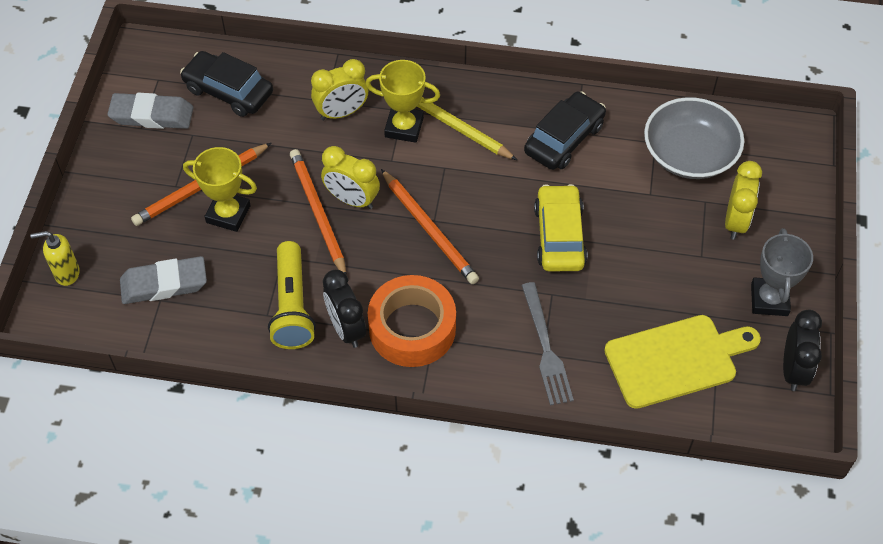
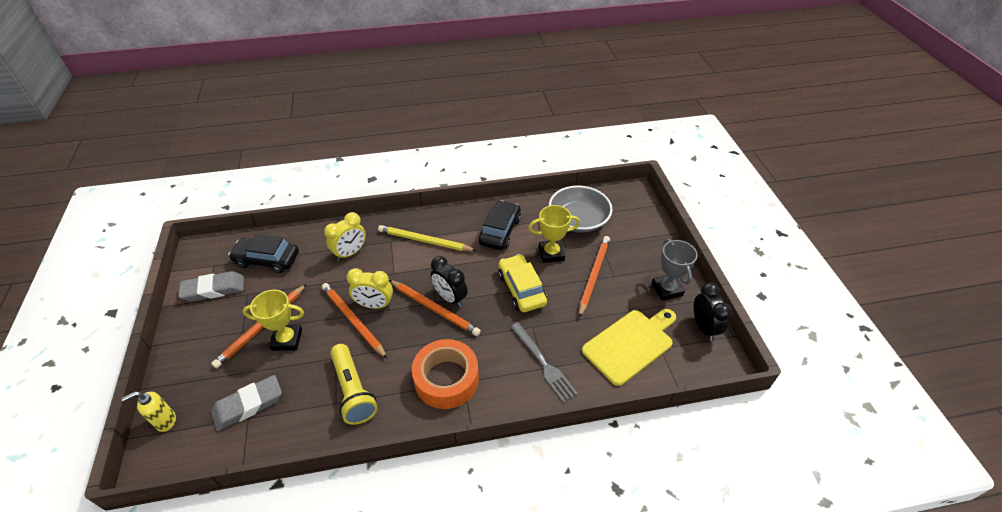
camera: 20 degrees left, 10 degrees down
(346, 328) = (398, 394): black clock -> black clock (450, 298)
(404, 127) = (395, 251): yellow trophy -> yellow trophy (551, 253)
(671, 247) = (593, 275): none -> orange pencil
(735, 221) = (624, 250): yellow clock -> none

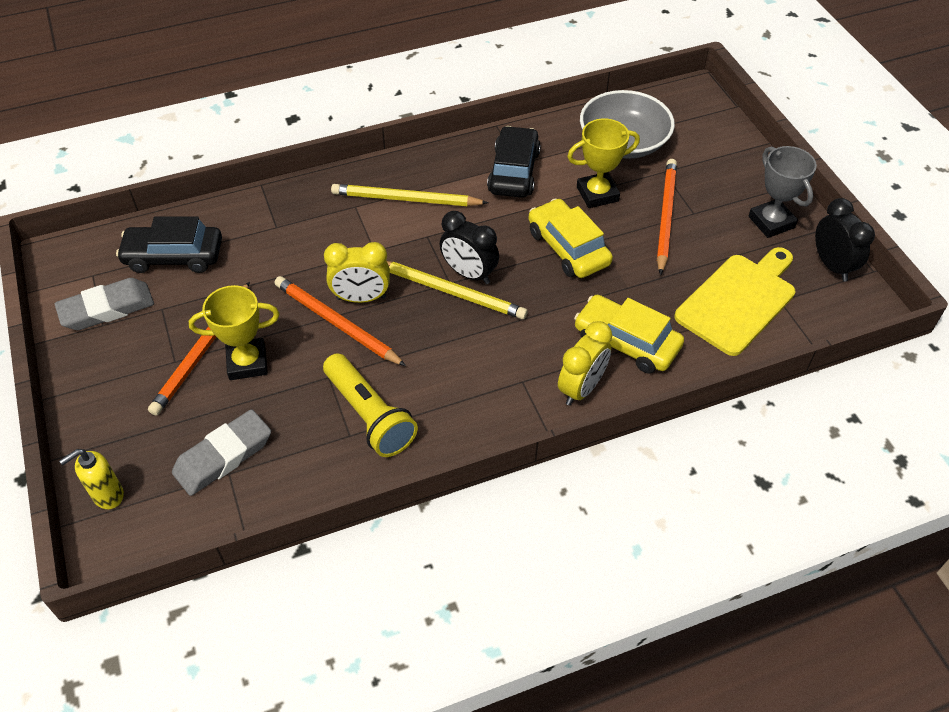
camera: 10 degrees left, 5 degrees up
(350, 253) = (299, 230): yellow clock -> yellow clock (581, 388)
(434, 309) = (451, 291): orange pencil -> yellow pencil
(446, 379) = (497, 381): orange tape -> none
(543, 363) = (626, 342): grey fork -> yellow car

